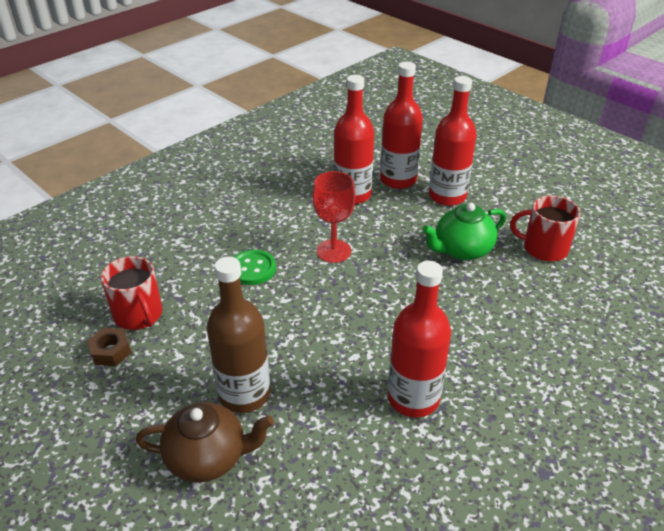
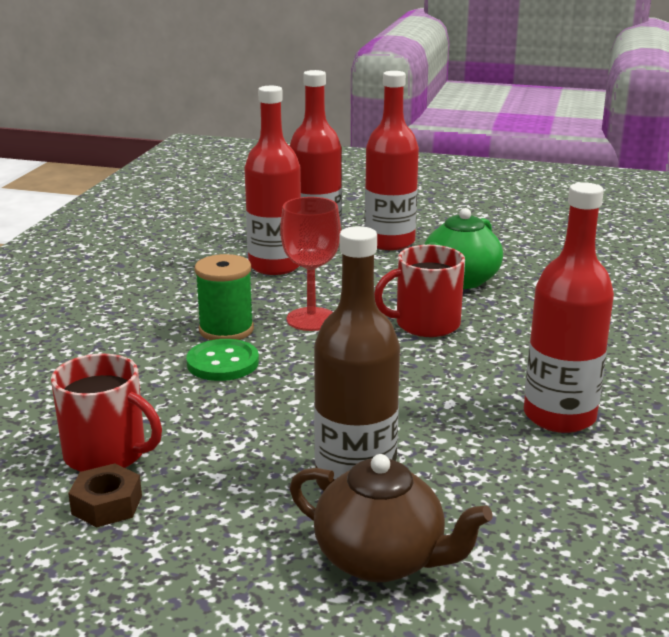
camera: 30 degrees left, 15 degrees down
(208, 457) = (381, 559): brown teapot -> brown teapot turned 60 degrees clockwise
(276, 242) = (226, 330): none -> green spool
(544, 248) = (542, 258): red mug -> red mug (425, 324)

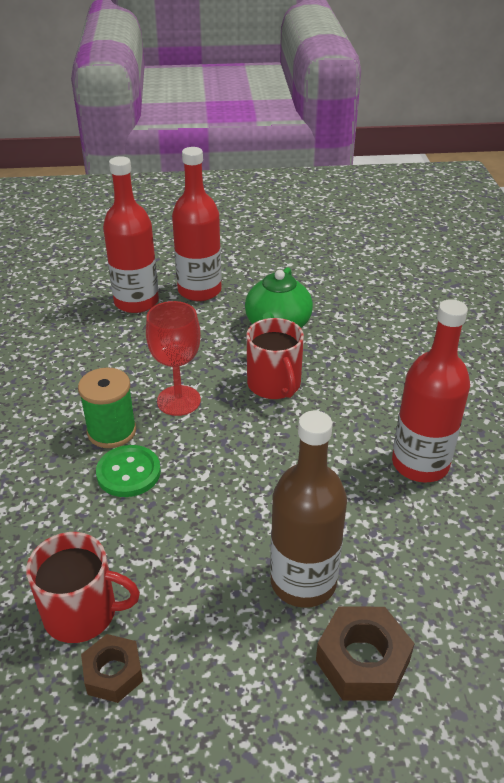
camera: 20 degrees left, 15 degrees up
(275, 266) = (115, 340): red bottle -> none
(381, 559) = (362, 661): brown teapot -> brown nut
(425, 324) = (274, 384): red mug -> red mug turned 75 degrees counterclockwise

